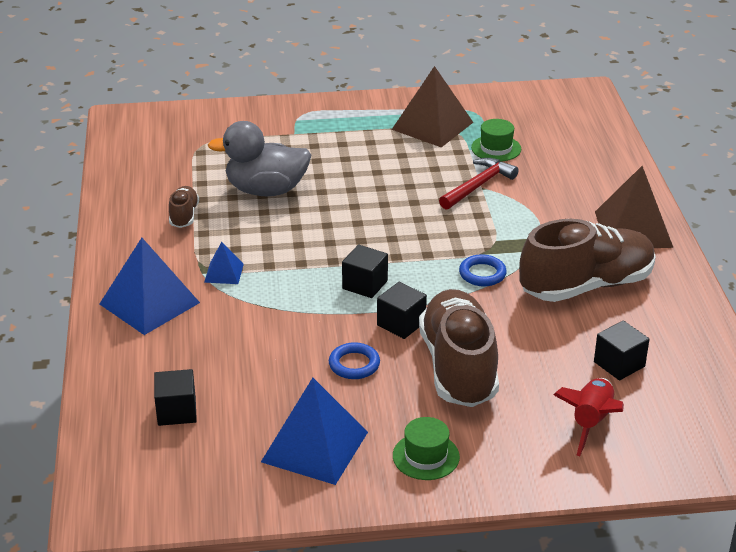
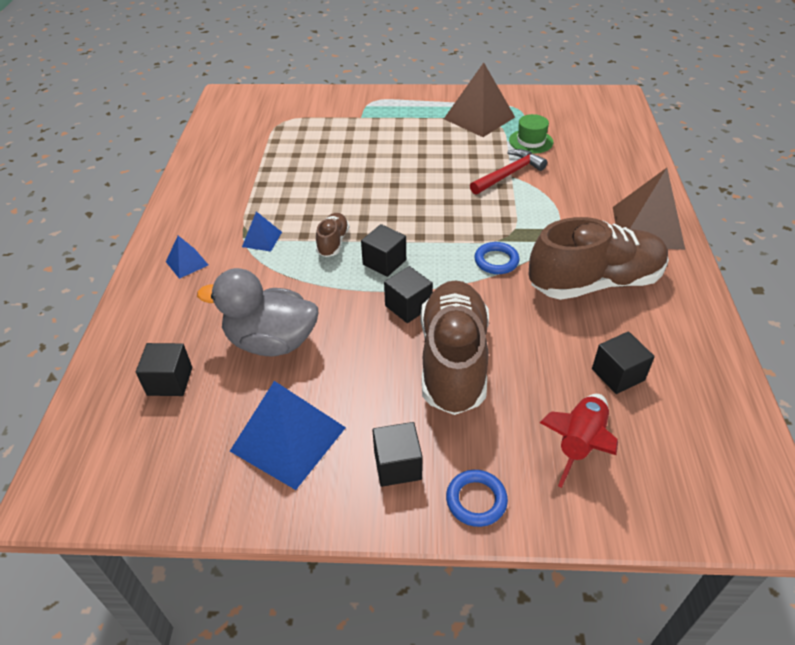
camera: 10 degrees right, 10 degrees up
(149, 303) = (187, 263): blue pyramid -> blue pyramid, size x0.49
(184, 216) = (246, 182): brown shoe -> brown shoe (333, 242)
(266, 190) = (322, 165): grey duck -> grey duck (271, 342)
(354, 364) = (352, 346): blue ring -> blue ring (476, 500)
(426, 456) = (397, 465): green hat -> black cube

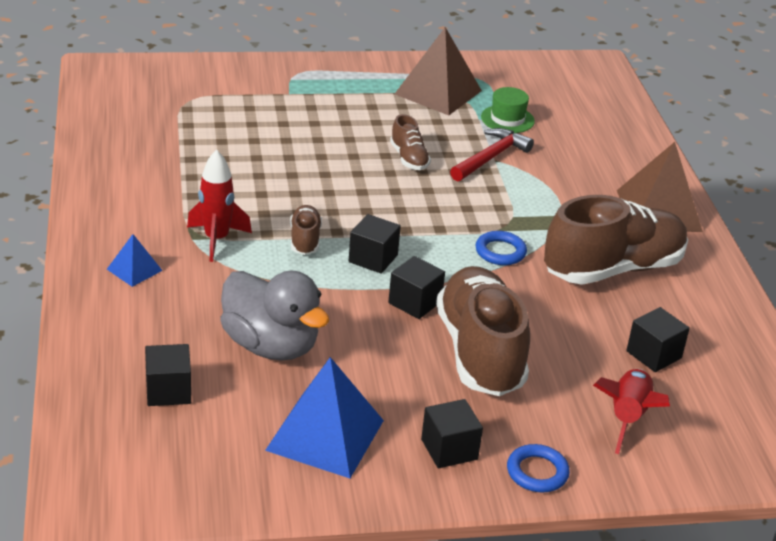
camera: 15 degrees left, 10 degrees down
(262, 239) = (216, 240): blue pyramid -> red rocket
(271, 342) = (271, 345): grey duck -> grey duck turned 135 degrees counterclockwise
(440, 173) = (409, 158): none -> brown shoe

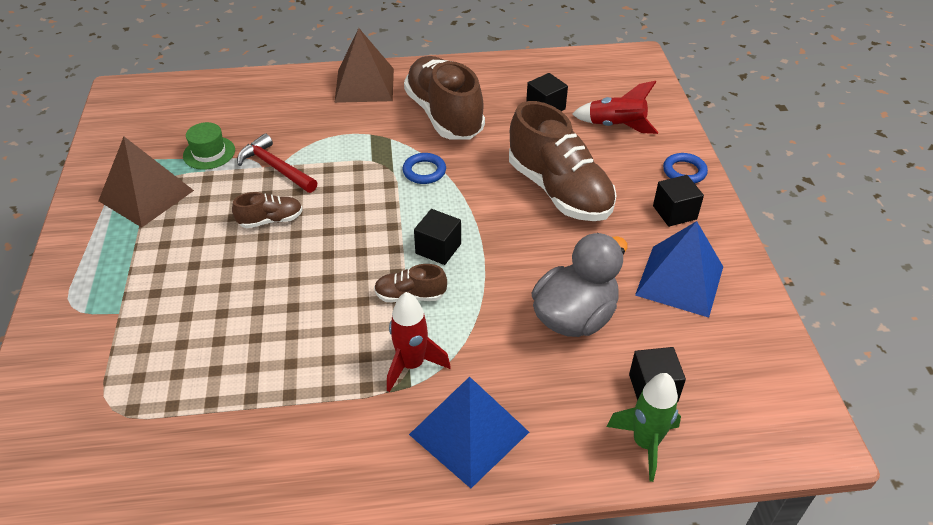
camera: 85 degrees left, 10 degrees up
(102, 376) = (645, 443): none -> green rocket
(134, 270) = (469, 433): blue pyramid -> blue pyramid, size x2.02
(415, 302) = (500, 224): black cube -> none
(480, 352) = (559, 190): brown shoe -> brown shoe turned 120 degrees counterclockwise

